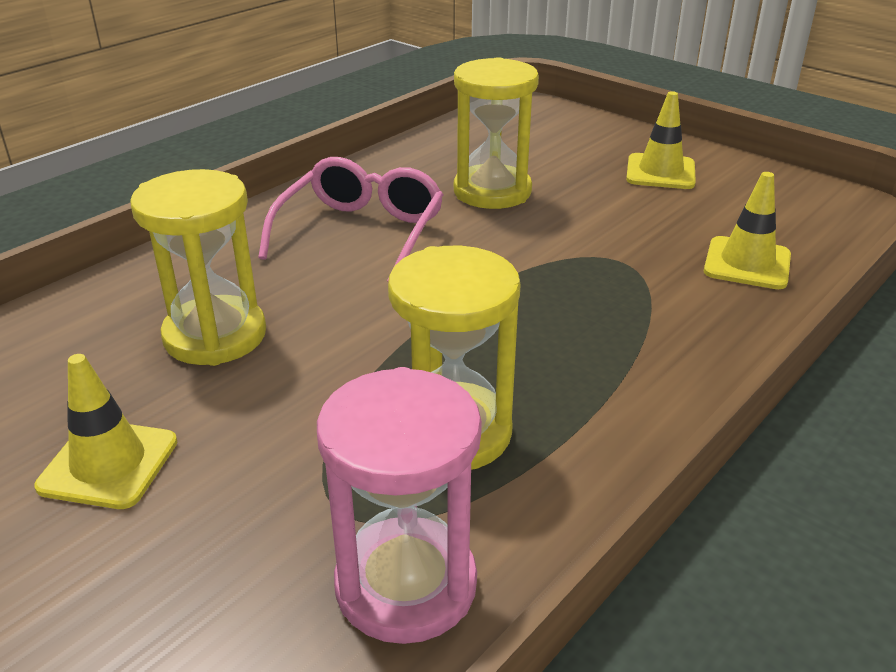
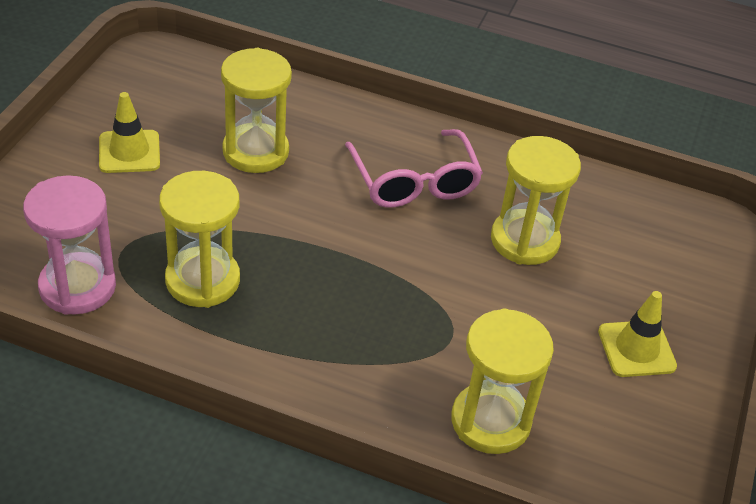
camera: 65 degrees right, 10 degrees up
(361, 233) = (414, 182): pink glasses -> pink glasses turned 75 degrees clockwise
(747, 263) = (490, 421): yellow traffic cone -> yellow hourglass

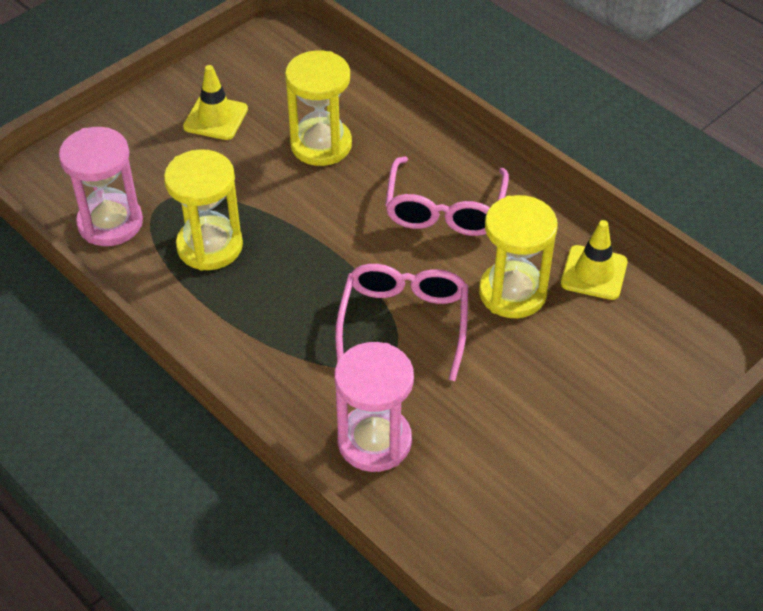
camera: 30 degrees right, 5 degrees up
(444, 298) = (404, 323): none -> pink glasses
(490, 421) = (374, 441): yellow hourglass -> pink hourglass
(636, 349) = (551, 423): yellow traffic cone -> yellow traffic cone (594, 273)

